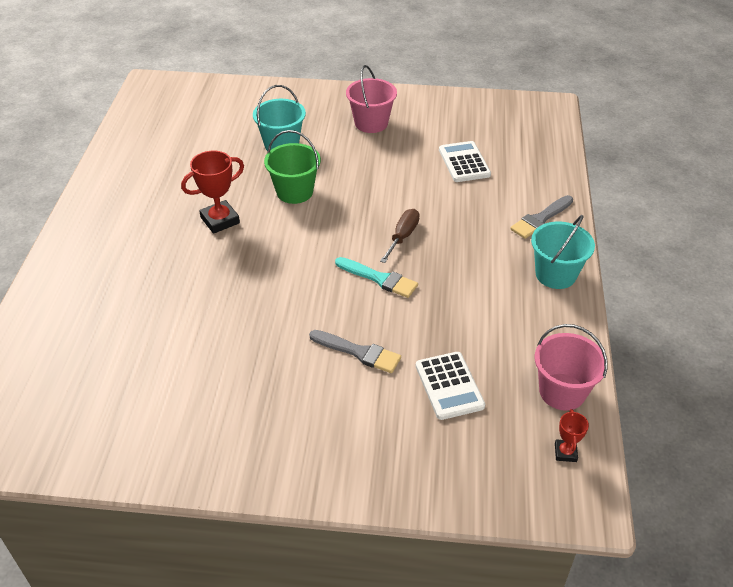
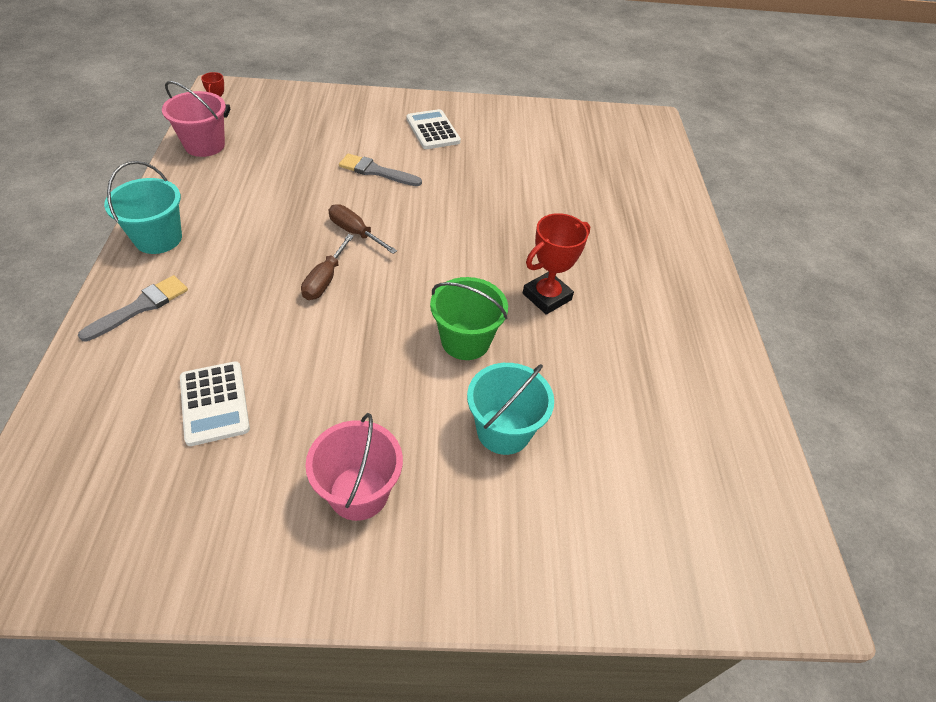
camera: 170 degrees right, 5 degrees up
(379, 279) = (355, 232): turquoise brush -> brown screwdriver
(449, 386) = (300, 149): white calculator -> white calculator (433, 130)

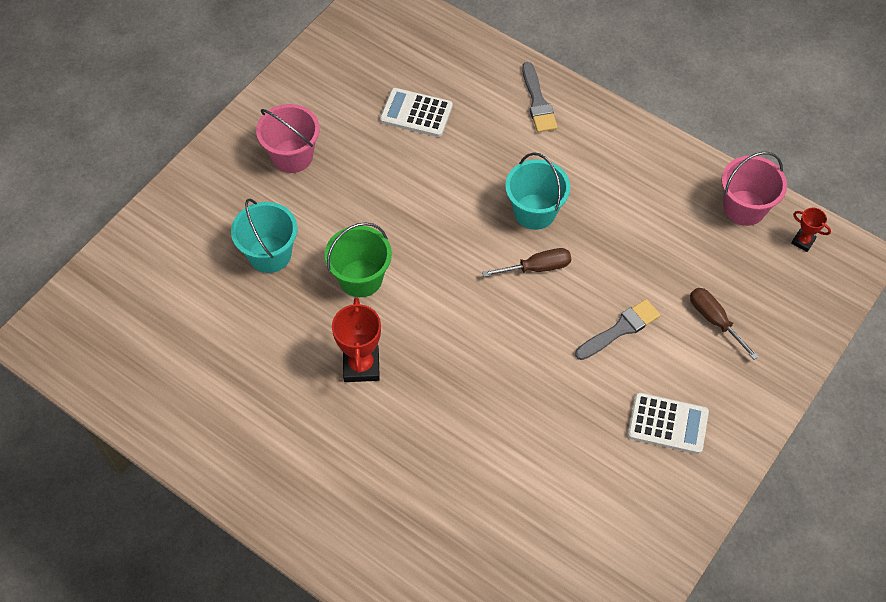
camera: 130 degrees right, 10 degrees up
(158, 238) = (614, 134): turquoise bucket -> turquoise bucket (534, 212)
(325, 280) = (491, 220): brown screwdriver -> brown screwdriver (714, 320)

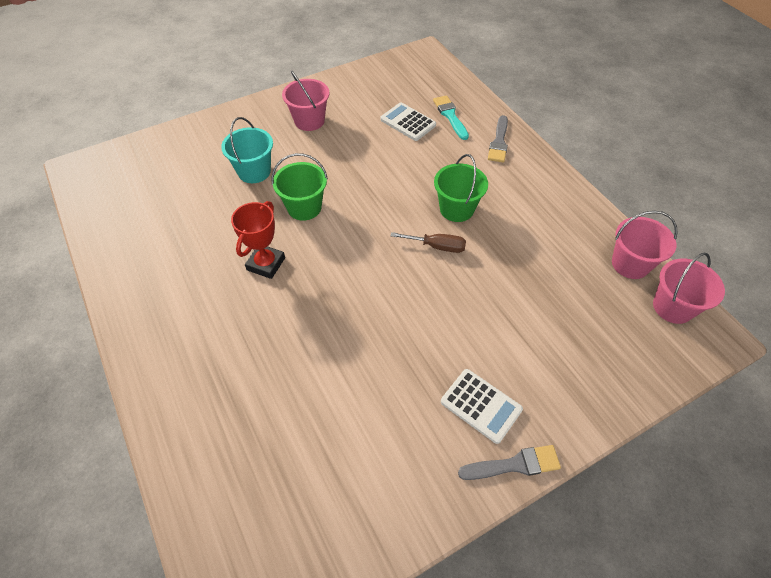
camera: 25 degrees right, 5 degrees down
(462, 84) = (450, 116): none -> turquoise brush
(534, 212) = (456, 209): turquoise bucket -> green bucket
(620, 329) = (479, 315): grey brush -> grey brush (514, 464)
(714, 320) = (564, 338): brown screwdriver -> none
(803, 241) = (672, 307): red trophy -> pink bucket

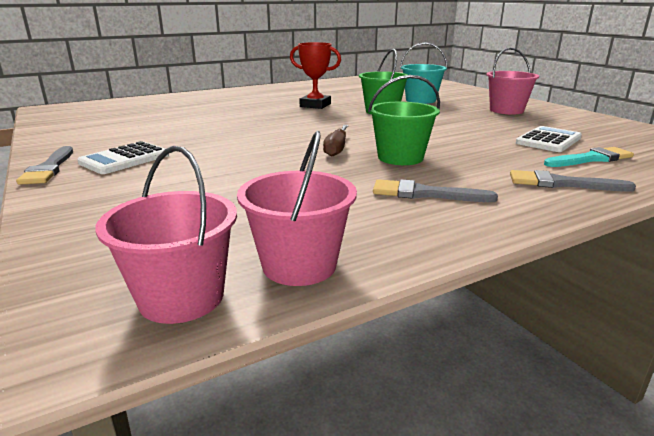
camera: 90 degrees right, 30 degrees down
(527, 205) = (425, 194): none -> grey brush

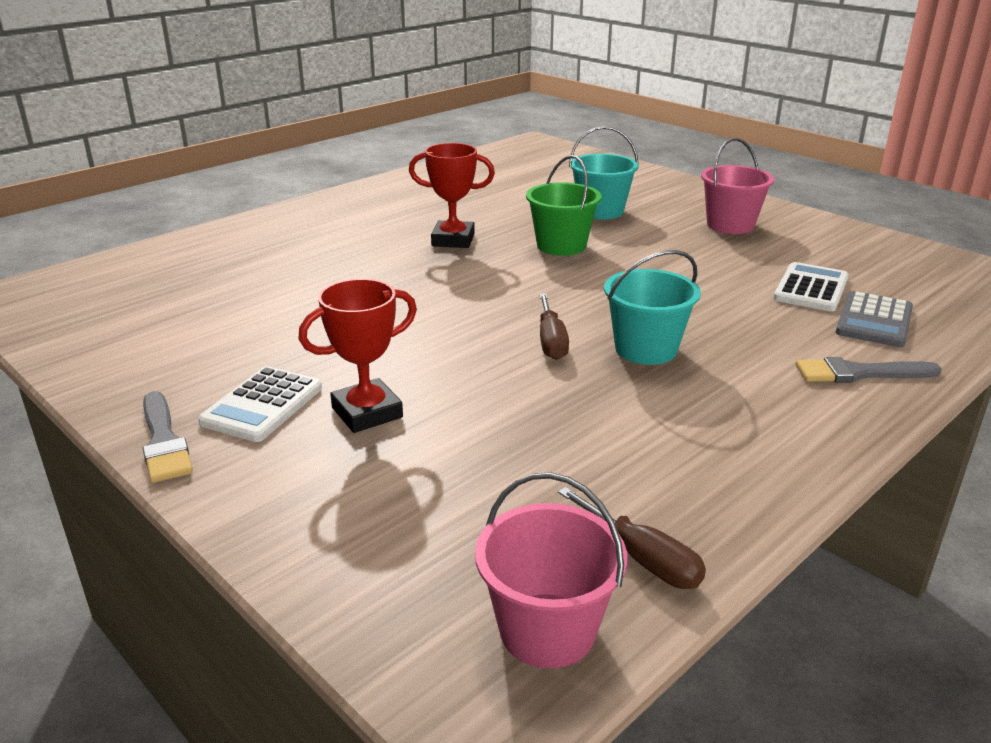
camera: 15 degrees left, 5 degrees up
(183, 168) = (367, 412): none -> red trophy
(299, 265) = (642, 559): pink bucket -> brown screwdriver
(400, 157) = (646, 349): green bucket -> turquoise bucket
(425, 194) = (714, 416): grey brush -> none
(591, 159) = (874, 321): turquoise brush -> grey calculator

